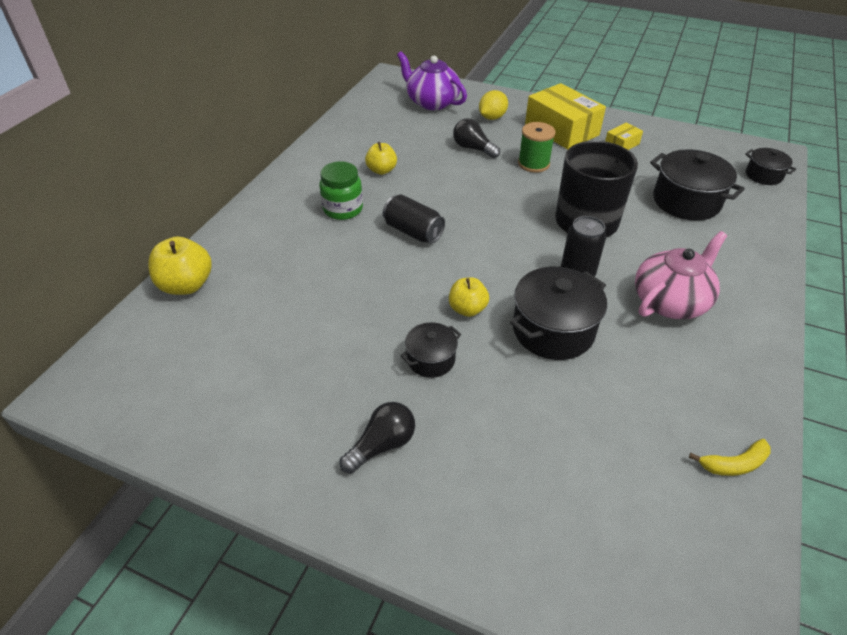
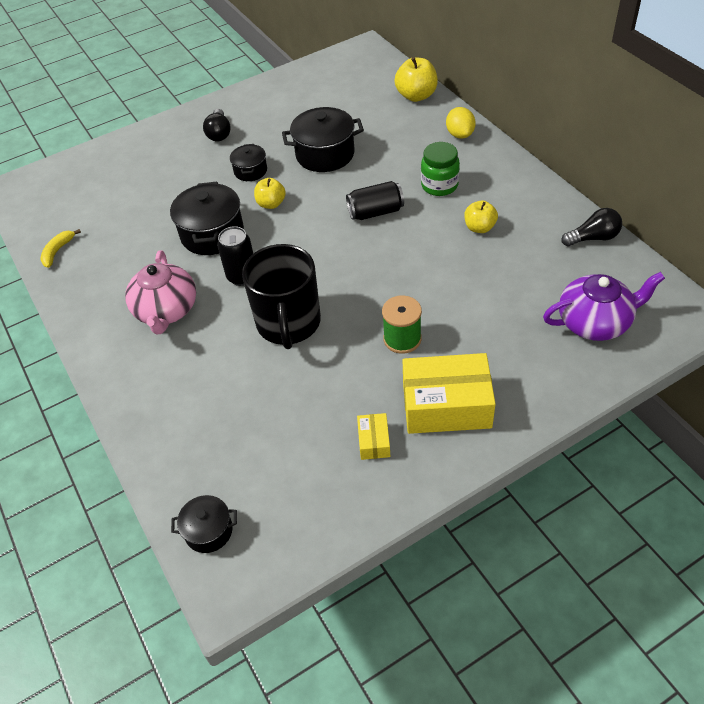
camera: 130 degrees right, 5 degrees up
(473, 148) = (467, 307): black light bulb -> black light bulb (593, 238)
(492, 117) = (520, 357): yellow lemon -> yellow lemon (460, 134)
(686, 201) = (242, 417): black pot -> black pot (325, 154)

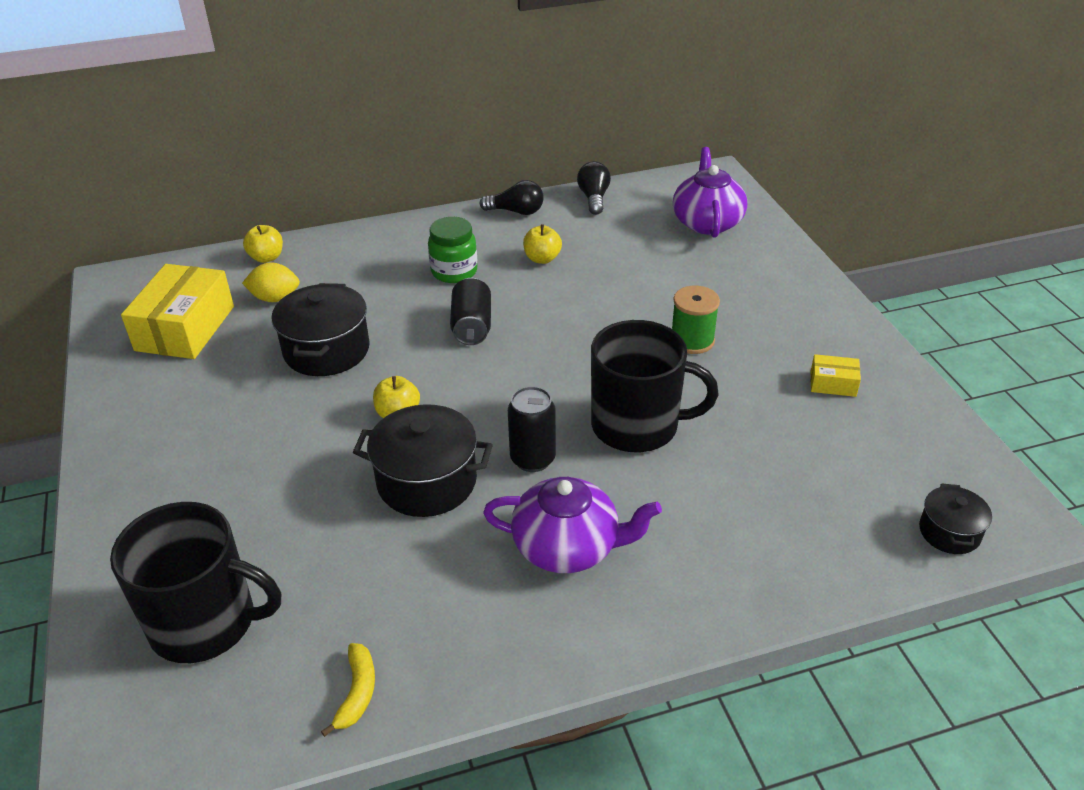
camera: 80 degrees left, 10 degrees down
(58, 251) = (357, 693): yellow banana -> yellow banana turned 120 degrees counterclockwise
(99, 185) = (205, 622): none -> black mug
(166, 310) = (568, 547): pink teapot -> purple teapot
(219, 133) = (187, 451): black light bulb -> black light bulb (516, 211)
(250, 171) = (309, 426): black pot -> none
(416, 96) = (266, 258): yellow apple -> yellow apple, size x0.66
(446, 405) = (792, 327): yellow box -> yellow box (185, 328)
(460, 134) = (371, 241): yellow lemon -> yellow lemon (275, 298)

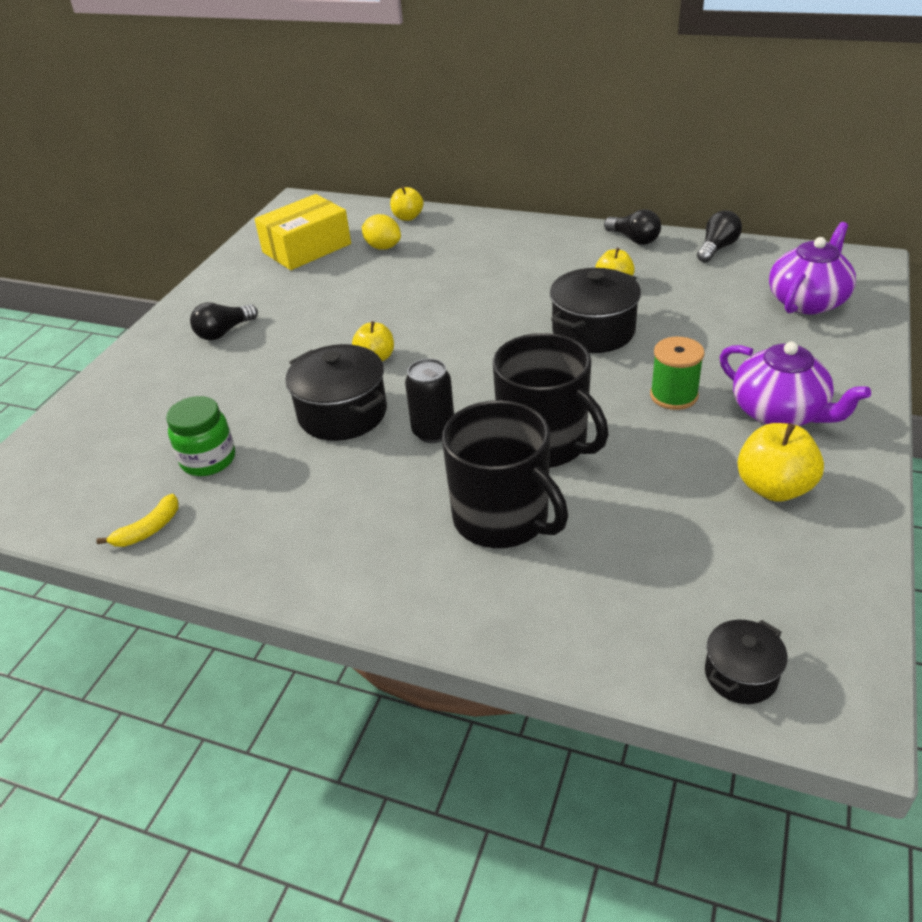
camera: 40 degrees right, 0 degrees up
(193, 455) = (224, 332): none -> black light bulb
(205, 622) = (120, 439): black mug -> black mug (502, 518)
(326, 350) = (377, 295): black pot -> black pot (593, 331)
(454, 272) = (530, 270): green jar -> green jar (208, 460)
(472, 326) = (499, 315): black can -> none
(568, 547) = (386, 508): purple teapot -> purple teapot (779, 412)
(833, 384) = (774, 488): yellow box -> yellow apple

